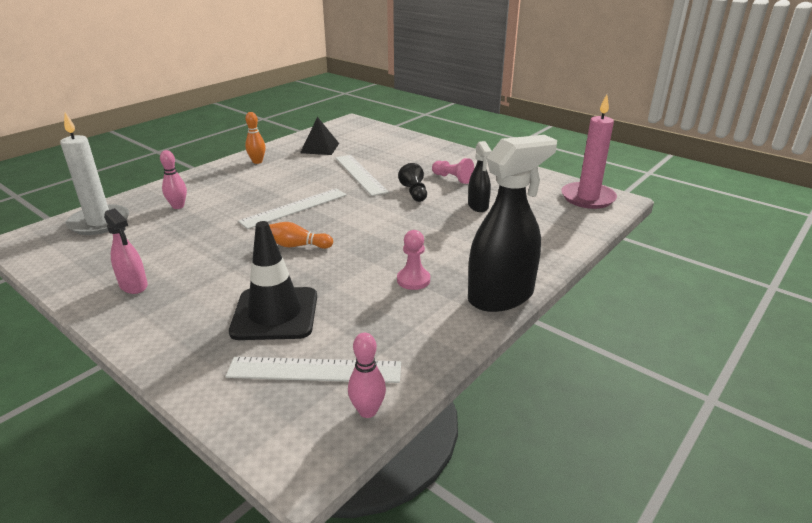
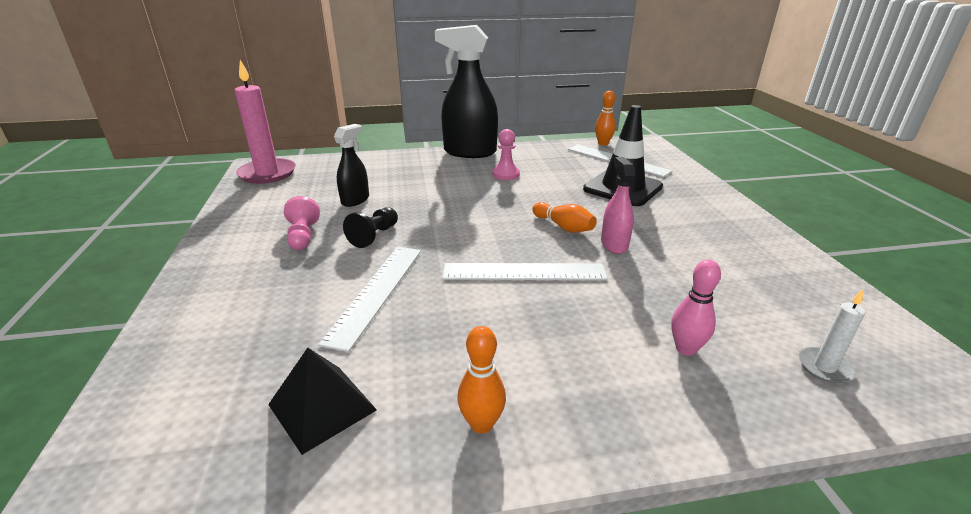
camera: 140 degrees left, 0 degrees up
(99, 222) = (824, 367): white candle -> white candle, size x0.49
(133, 286) = (744, 246): pink spray bottle -> pink spray bottle (614, 244)
(367, 411) = (603, 143): pink bowling pin -> orange bowling pin

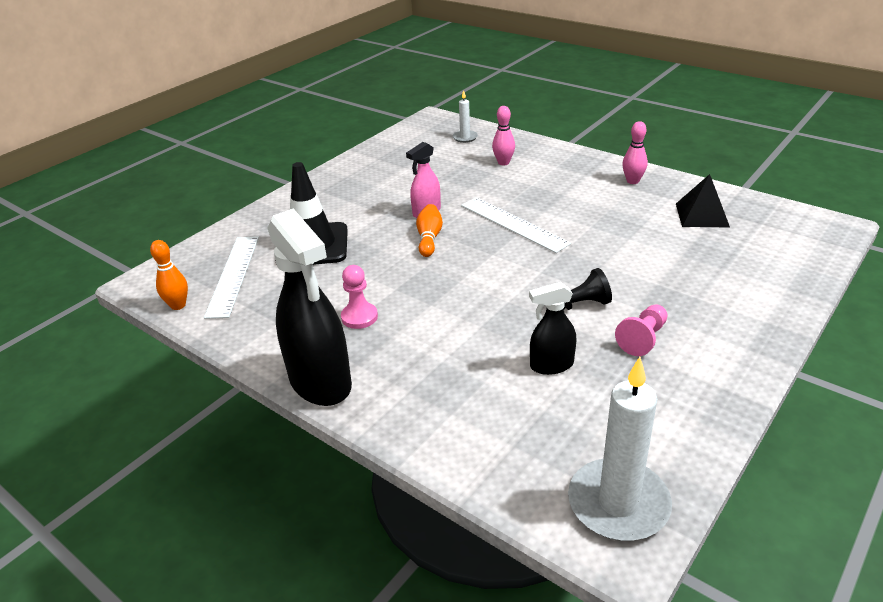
camera: 130 degrees left, 5 degrees up
(267, 173) = (618, 503): pink candle -> white candle
(376, 292) = (624, 256): white ruler -> none
(481, 424) = (632, 181): orange bowling pin -> pink bowling pin

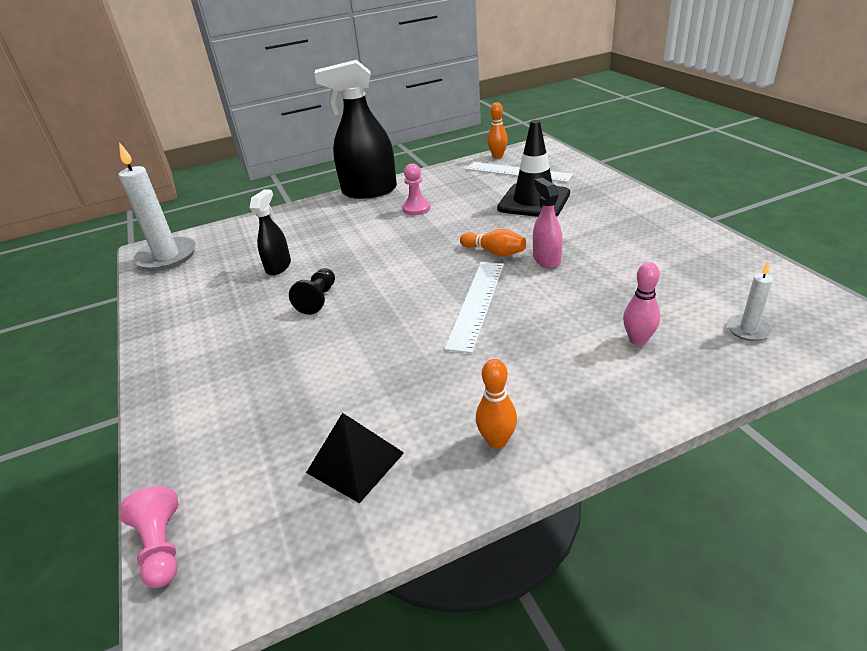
camera: 120 degrees right, 0 degrees up
(513, 224) = (476, 303): white ruler -> white ruler turned 60 degrees counterclockwise
(632, 181) = (497, 441): pink bowling pin -> orange bowling pin
(643, 339) = (246, 315): pink pawn -> pink pawn (161, 547)

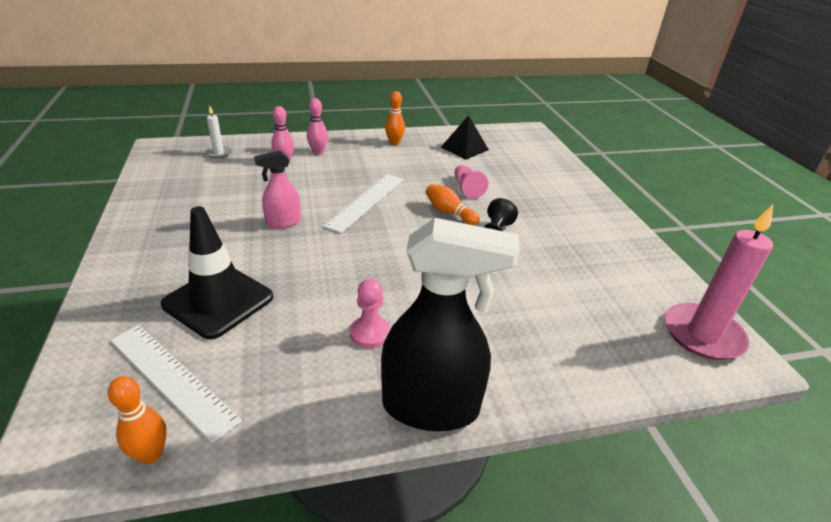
camera: 175 degrees left, 0 degrees up
(161, 547) = (547, 142): pink pawn -> pink pawn (467, 188)
(167, 257) = (703, 334): white candle -> pink candle
(278, 266) = (544, 280): black spray bottle -> none
(494, 252) = (320, 241): orange bowling pin -> orange bowling pin (449, 212)
(546, 260) = (283, 222): pink spray bottle -> pink spray bottle turned 75 degrees clockwise
(610, 375) = (318, 152): none -> pink bowling pin

